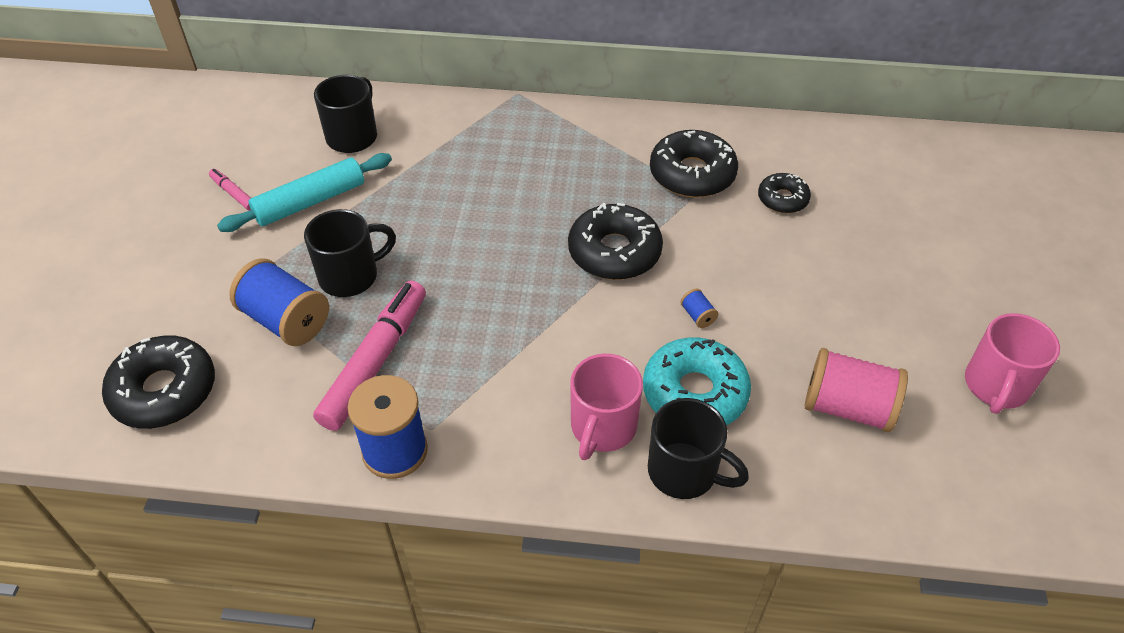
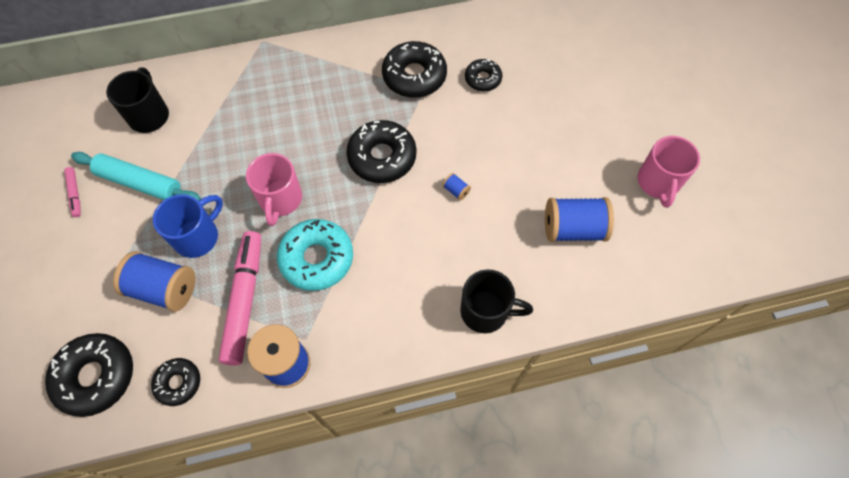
camera: 20 degrees left, 15 degrees up
(233, 193) = (75, 194): pink marker -> pink marker turned 135 degrees counterclockwise
(254, 429) = (178, 383): none -> black donut
(310, 202) = (140, 183): turquoise rolling pin -> turquoise rolling pin turned 75 degrees clockwise
(350, 276) = (198, 236): black mug -> blue mug
(602, 427) = (422, 297): pink mug -> pink mug (280, 200)
(694, 393) = (473, 251): turquoise donut -> turquoise donut (317, 258)
(847, 407) = (573, 229): pink spool -> blue spool

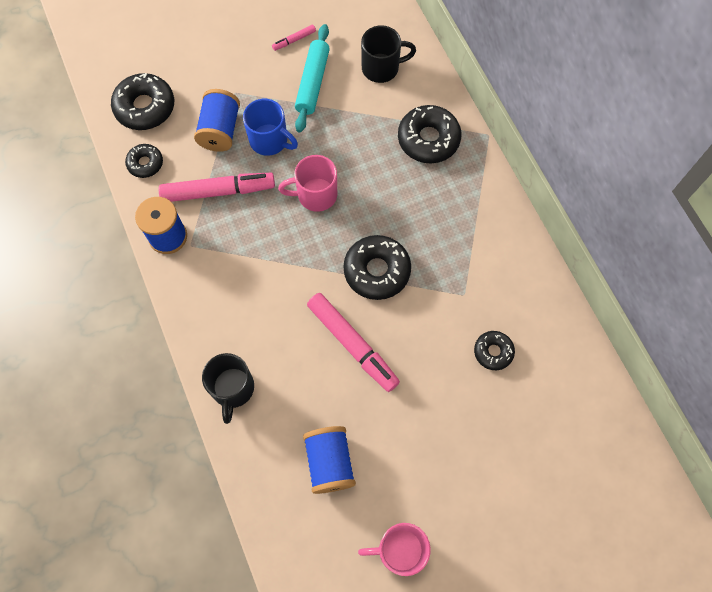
camera: 80 degrees right, 5 degrees up
(317, 258) = (263, 237): turquoise donut -> none
(414, 76) = (480, 283): black donut -> black donut (428, 139)
(456, 190) = (352, 344): blue spool -> pink marker

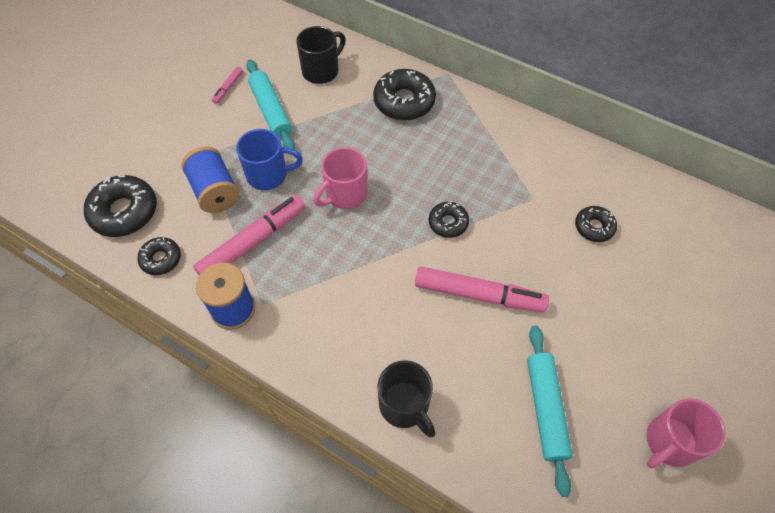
camera: 35 degrees left, 10 degrees down
(329, 462) = (546, 409): blue spool -> turquoise rolling pin
(377, 271) = (448, 223): black donut -> black donut, size x0.58

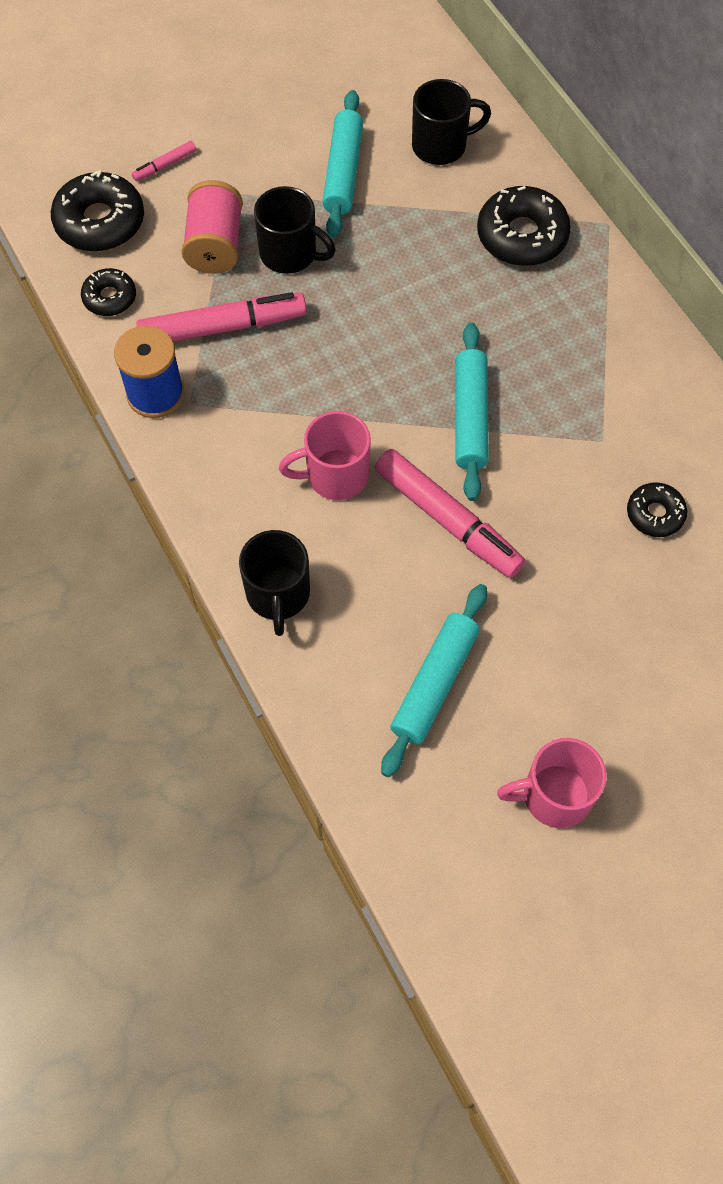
camera: 30 degrees right, 5 degrees up
(215, 191) = (215, 245): blue spool -> pink spool
(228, 88) = (308, 117): pink marker -> pink marker (165, 165)
(268, 175) = (290, 254): blue mug -> black mug
(345, 194) = (367, 322): pink mug -> pink mug (335, 475)
(448, 223) = (470, 417): black donut -> turquoise rolling pin

